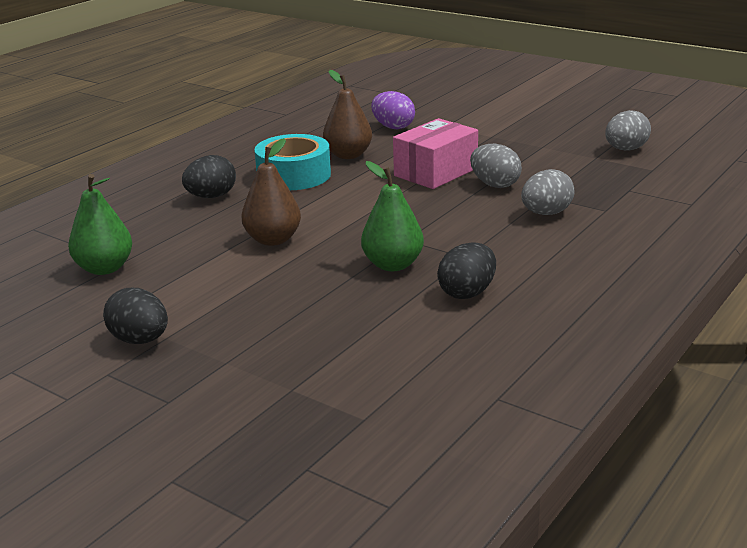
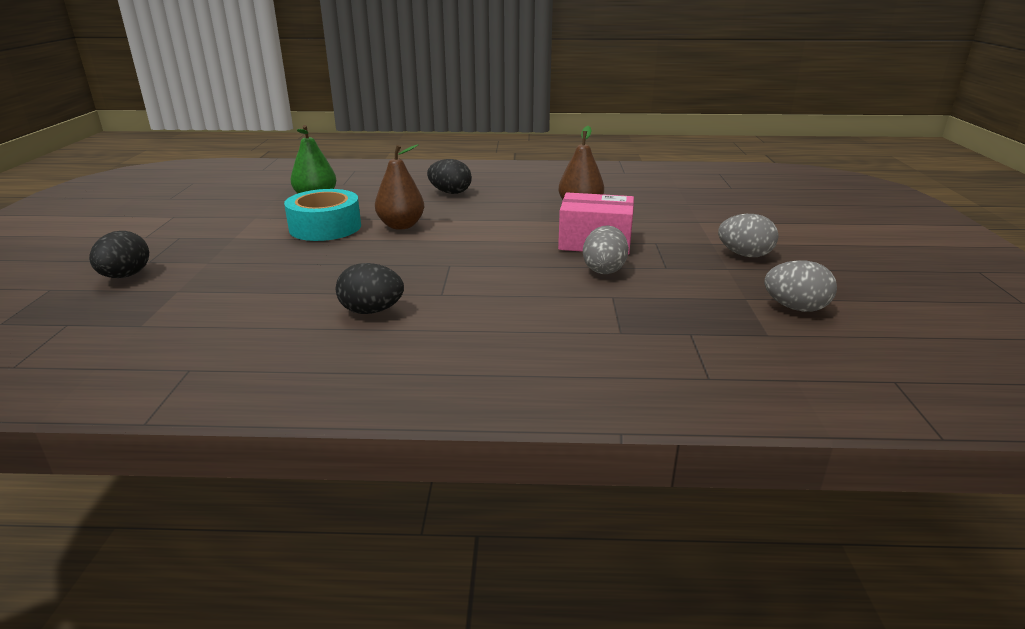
camera: 55 degrees right, 0 degrees up
(140, 340) = (225, 232): black egg -> black egg (125, 276)
(294, 175) = (518, 203): turquoise tape -> turquoise tape (325, 227)
(393, 127) = (661, 206): purple egg -> none
(393, 265) = (398, 272): green pear -> none
(546, 213) = (572, 305): grey egg -> grey egg (744, 255)

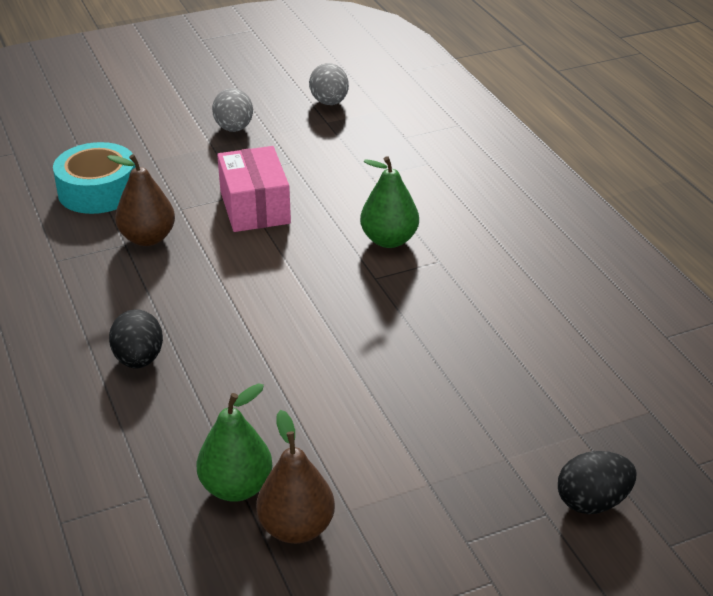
camera: 115 degrees left, 10 degrees up
(325, 227) = (340, 415): turquoise tape -> turquoise tape (98, 191)
(371, 311) = (502, 286): black egg -> none
(401, 226) = (293, 352): brown pear -> brown pear (296, 528)
(495, 280) = (389, 240): none -> green pear
(604, 270) = (320, 190): grey egg -> none

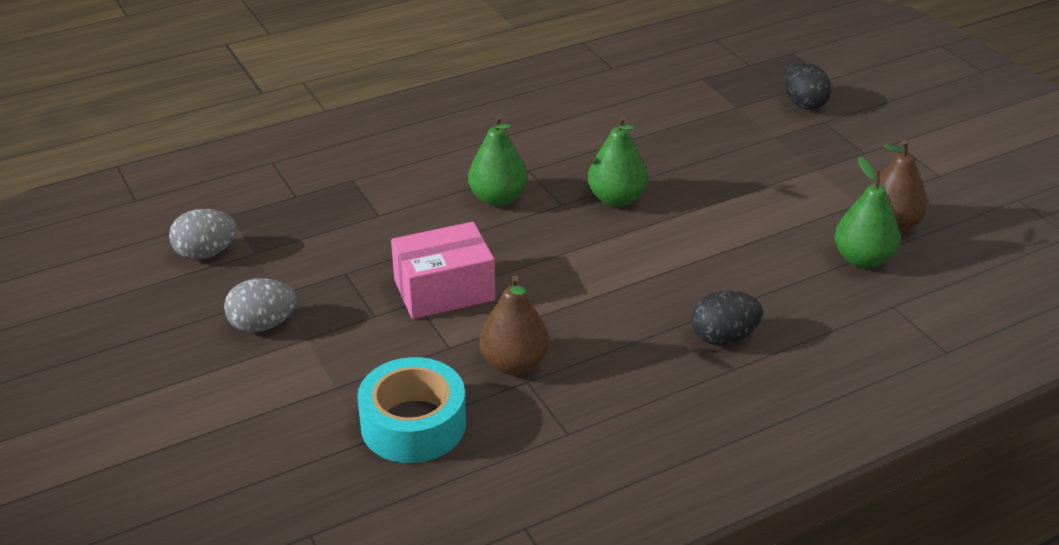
camera: 95 degrees left, 0 degrees up
(379, 313) = (616, 199): none -> green pear

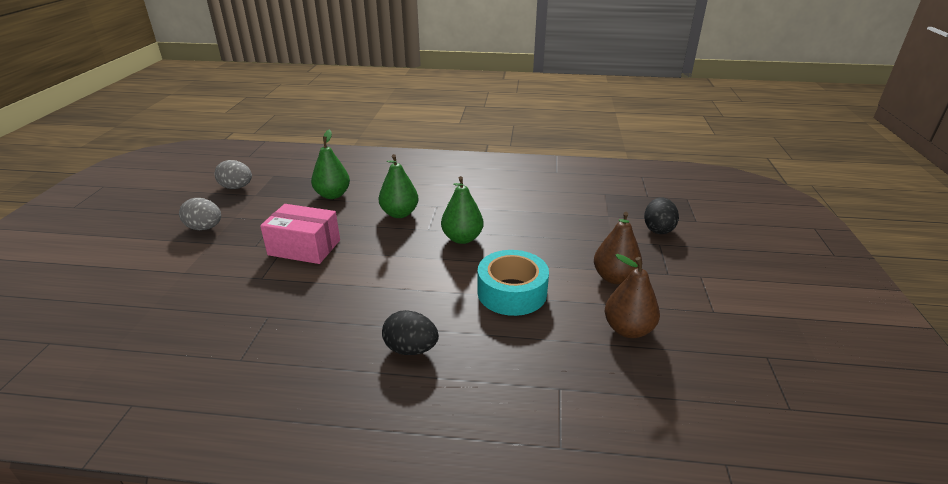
camera: 35 degrees right, 5 degrees down
(413, 424) = (181, 310): turquoise tape -> turquoise tape (512, 292)
(514, 364) = (276, 303): brown pear -> brown pear (614, 278)
(862, 259) = (577, 343): green pear -> green pear (333, 195)

